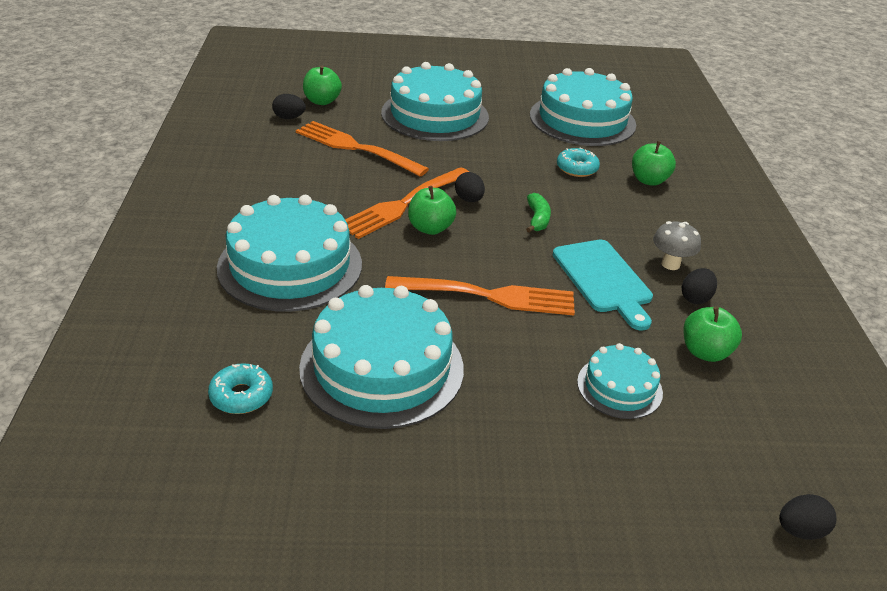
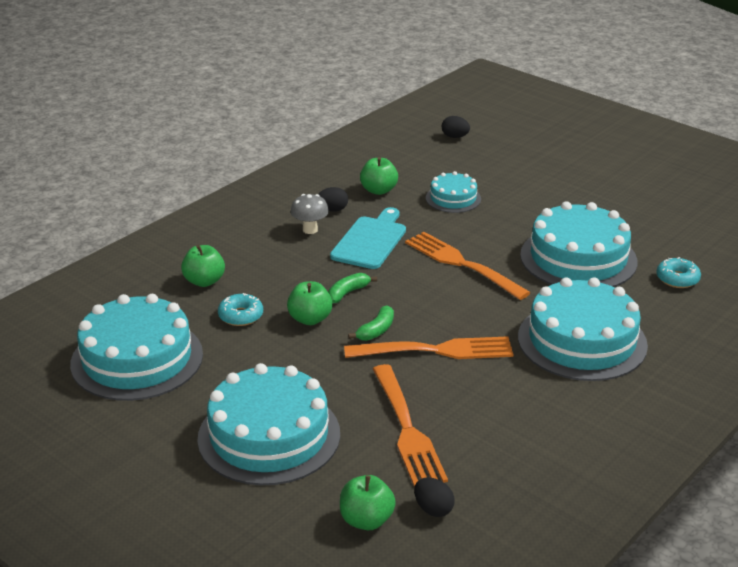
camera: 135 degrees left, 5 degrees down
(430, 228) = (440, 322): green apple -> green apple (310, 319)
(469, 199) = (376, 330): black egg -> green banana

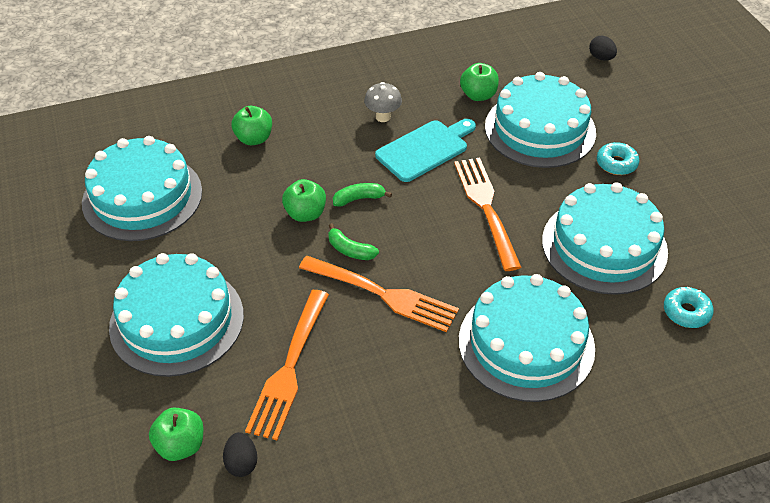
camera: 30 degrees right, 15 degrees up
(241, 316) = (253, 187): turquoise donut -> turquoise donut (616, 164)
(332, 210) = (419, 102): black egg -> none
(376, 330) = (350, 250): green banana -> green banana turned 60 degrees clockwise
(453, 198) = (540, 129): turquoise cake -> turquoise cake, size x1.93

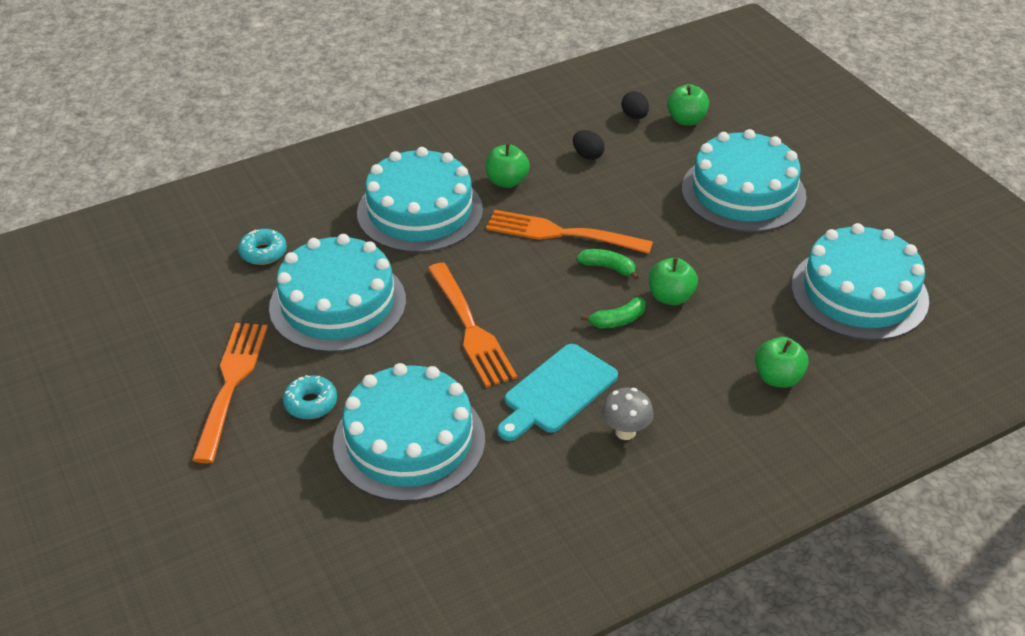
camera: 170 degrees right, 5 degrees down
(289, 367) = (625, 173): orange fork -> orange fork (231, 385)
(478, 95) = (500, 487): green apple -> green apple (507, 181)
(601, 58) = (310, 590): black egg -> black egg (587, 155)

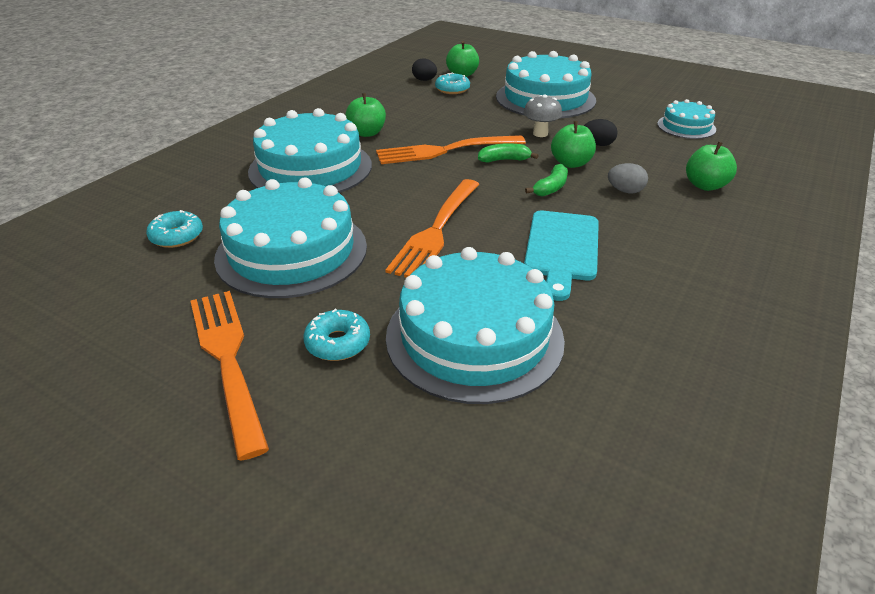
camera: 30 degrees left, 5 degrees down
(469, 327) = (436, 229): orange fork -> orange fork turned 75 degrees clockwise
(587, 155) = (414, 105): black egg -> black egg (598, 144)
(625, 432) = (649, 257): grey mushroom -> grey mushroom (540, 134)
(651, 142) = (452, 89): none -> turquoise donut
(687, 352) = (625, 191): none -> grey egg
(859, 293) = (686, 126): turquoise cake -> turquoise cake, size x0.52

